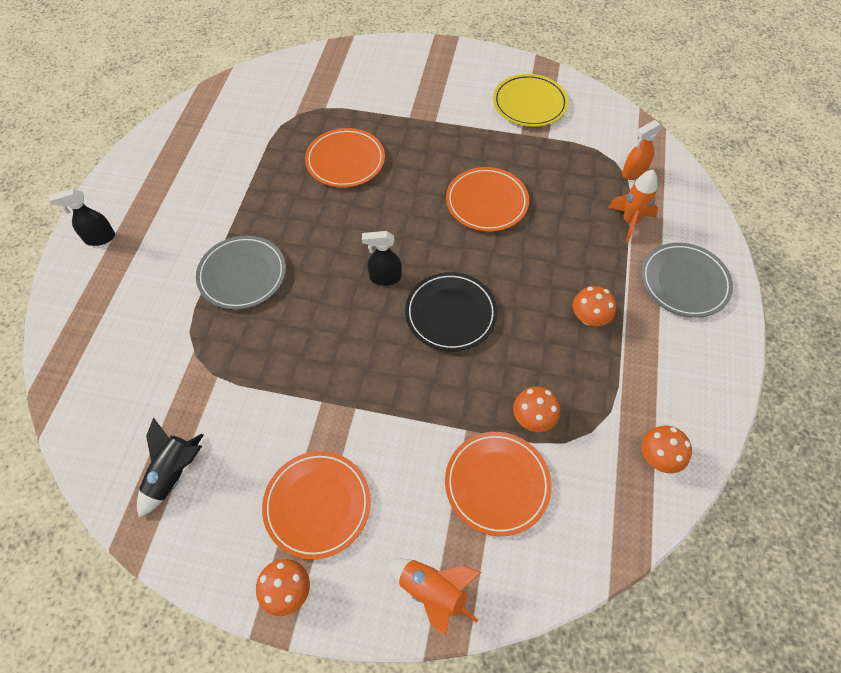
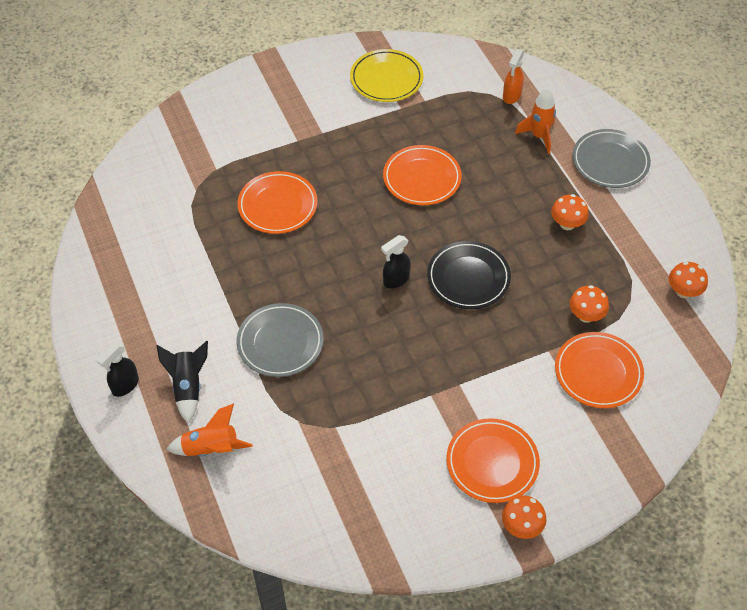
camera: 35 degrees left, 5 degrees down
(174, 474) = (370, 510): black rocket -> black rocket (188, 387)
(432, 592) = (614, 464): orange rocket -> orange rocket (211, 449)

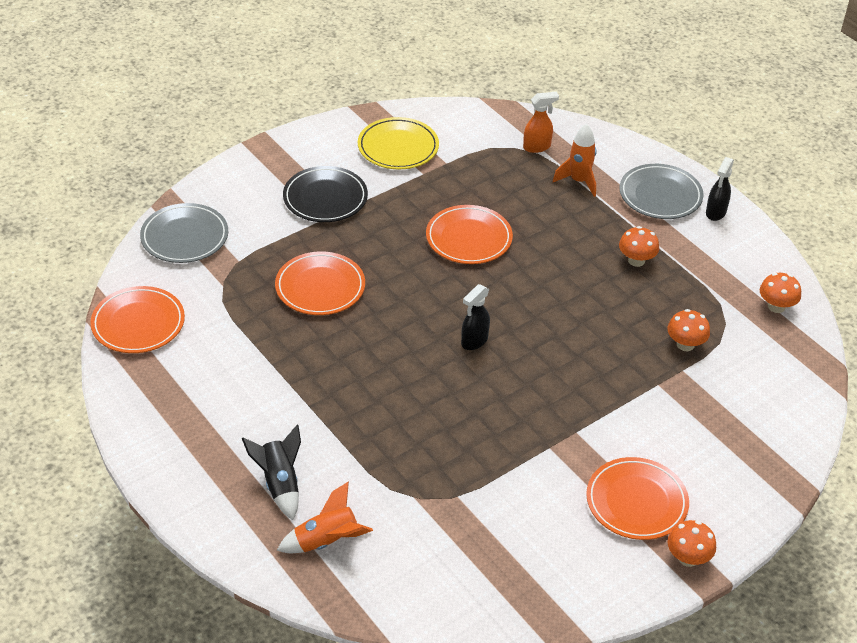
camera: 15 degrees left, 10 degrees down
(125, 385) = (206, 494): black spray bottle -> black spray bottle (715, 212)
(280, 342) = (368, 422): grey plate -> grey plate (184, 237)
(468, 278) = (551, 327): black plate -> black plate (325, 198)
(511, 96) = (537, 147): orange spray bottle -> orange spray bottle turned 120 degrees counterclockwise
(598, 372) = (716, 396): orange plate -> orange plate (138, 323)

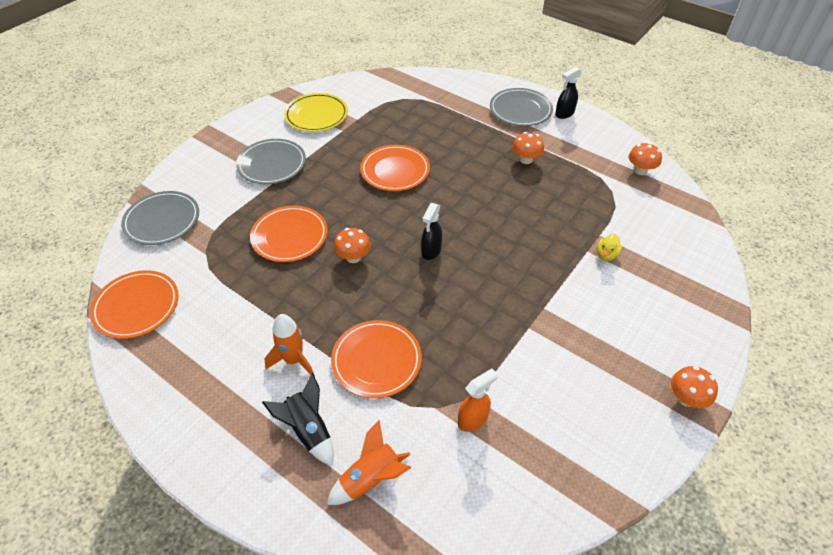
camera: 15 degrees left, 5 degrees up
(325, 198) = (272, 164): black plate -> grey plate
(537, 147) = (419, 95): orange spray bottle -> orange spray bottle (473, 419)
(579, 181) = (459, 112): orange rocket -> orange rocket (294, 360)
(636, 502) = (620, 357): orange plate -> orange plate (376, 360)
(678, 394) = (606, 255): none -> yellow duck
(685, 344) = (591, 214): orange mushroom -> orange mushroom (353, 257)
(715, 212) = (564, 114): black spray bottle -> black spray bottle turned 45 degrees clockwise

